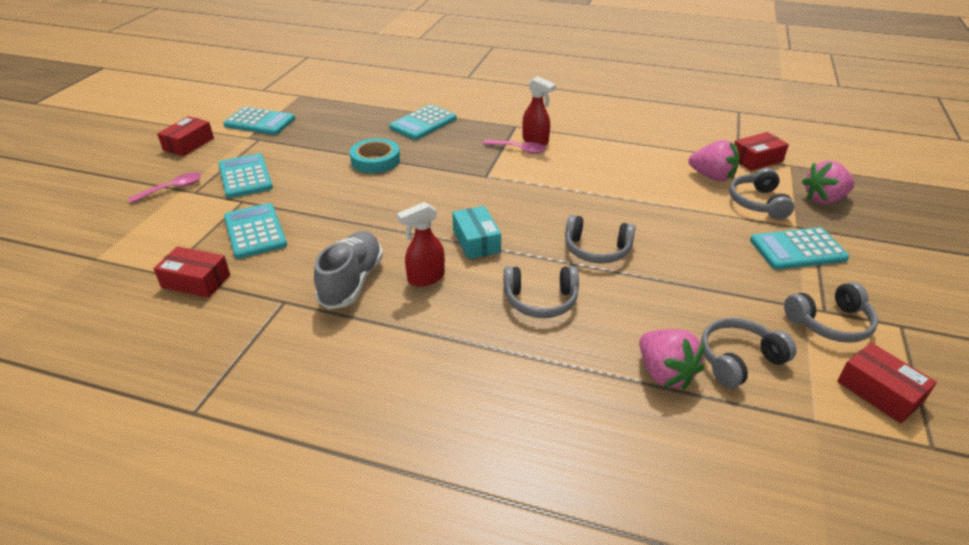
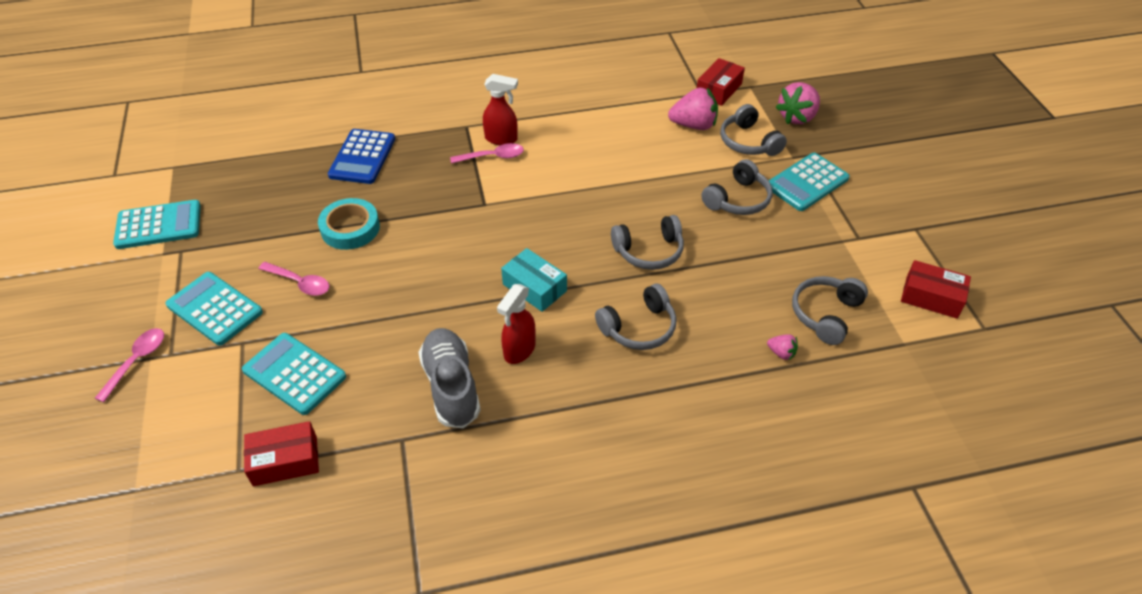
camera: 30 degrees left, 10 degrees up
(188, 144) = (94, 292): red box -> none
(312, 180) = (300, 283): none -> pink spoon
(423, 123) = (362, 157): turquoise calculator -> blue calculator
(664, 373) = (781, 353): pink strawberry -> pink strawberry, size x0.49
(830, 323) = (868, 248): grey headphones -> grey headphones (738, 199)

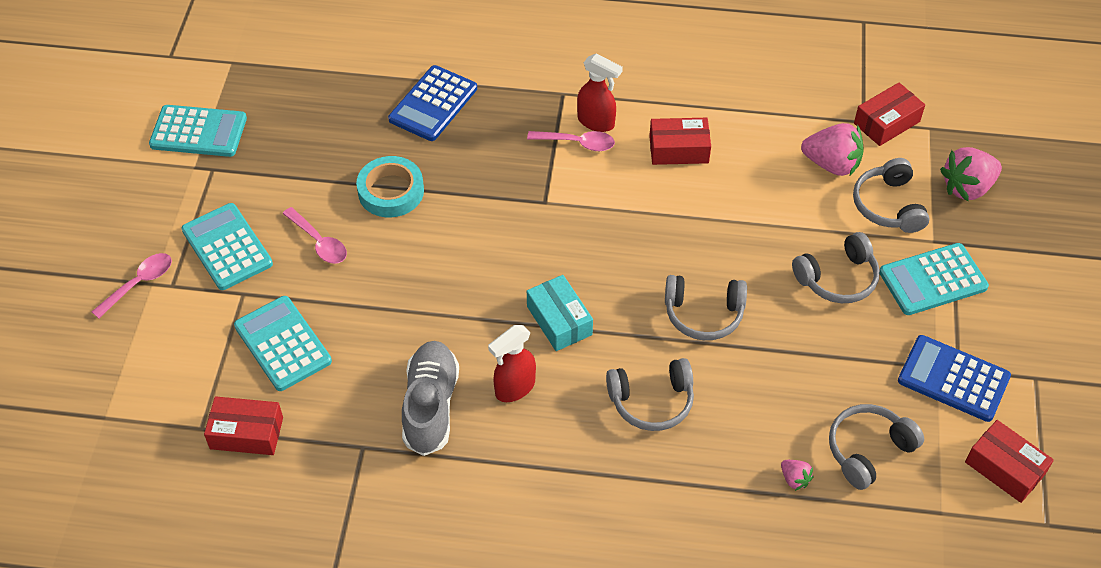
camera: 20 degrees right, 5 degrees up
(574, 142) = (678, 149): none -> red box
(859, 245) = (953, 379): none -> blue calculator

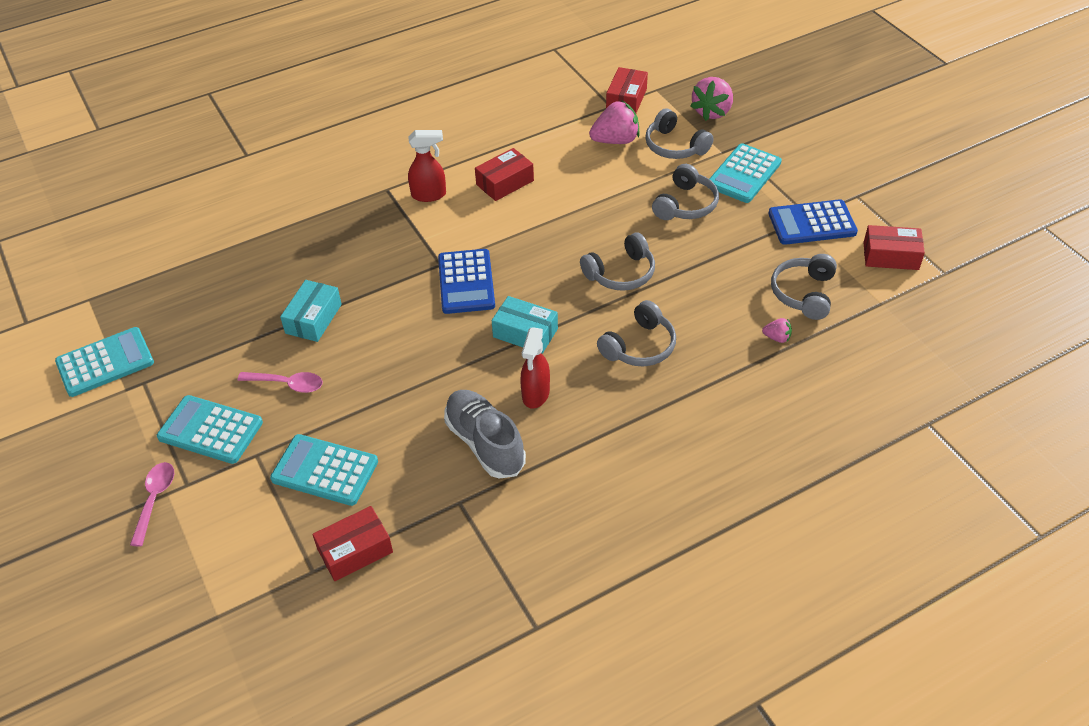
camera: 35 degrees left, 5 degrees down
(391, 191) = (313, 319): turquoise tape -> turquoise box
(433, 104) = (291, 244): blue calculator -> blue calculator (466, 282)
(577, 143) = (428, 215): pink spoon -> none

